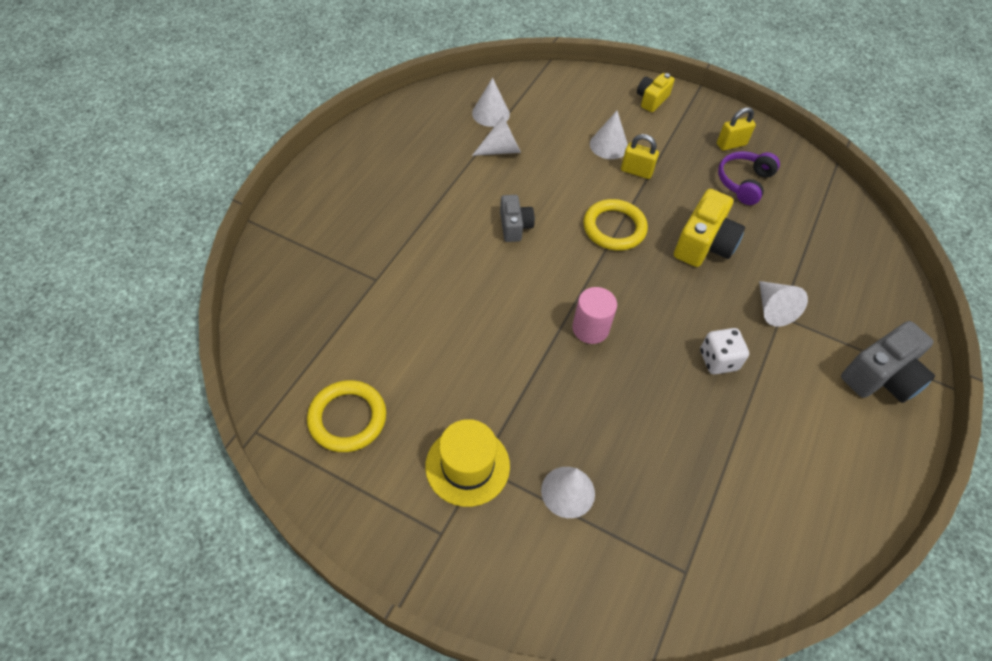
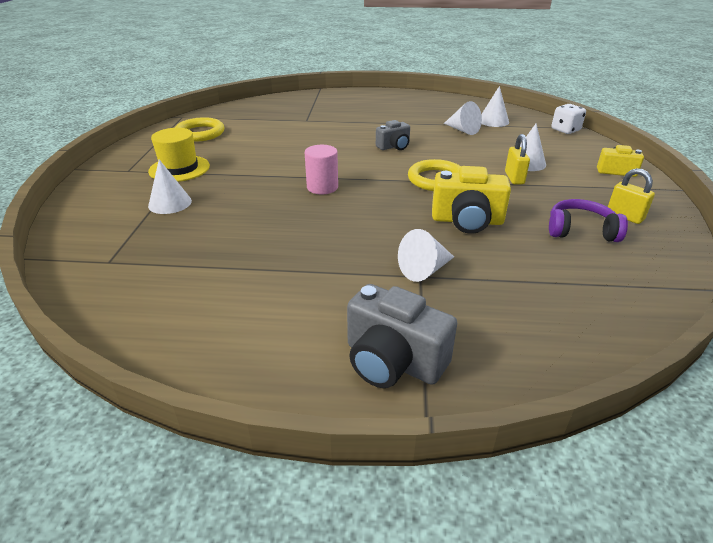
camera: 70 degrees right, 20 degrees down
(718, 360) = (334, 247): white dice -> white dice (565, 130)

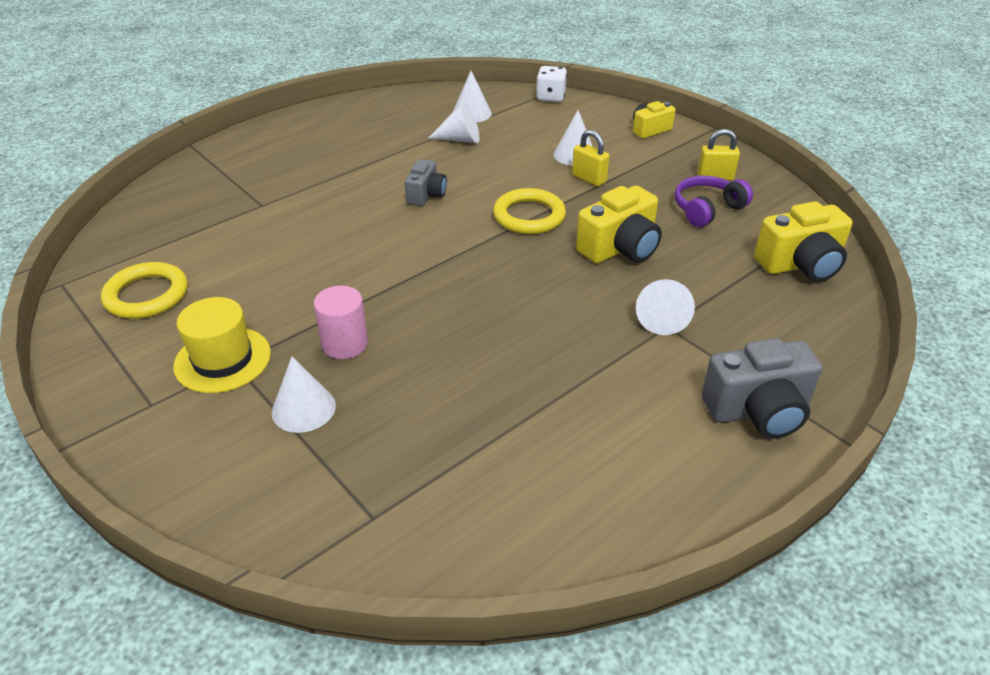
camera: 45 degrees left, 5 degrees up
(322, 187) = (438, 286): pink cylinder -> pink cylinder (345, 344)
(607, 301) = (800, 265): none -> yellow camera

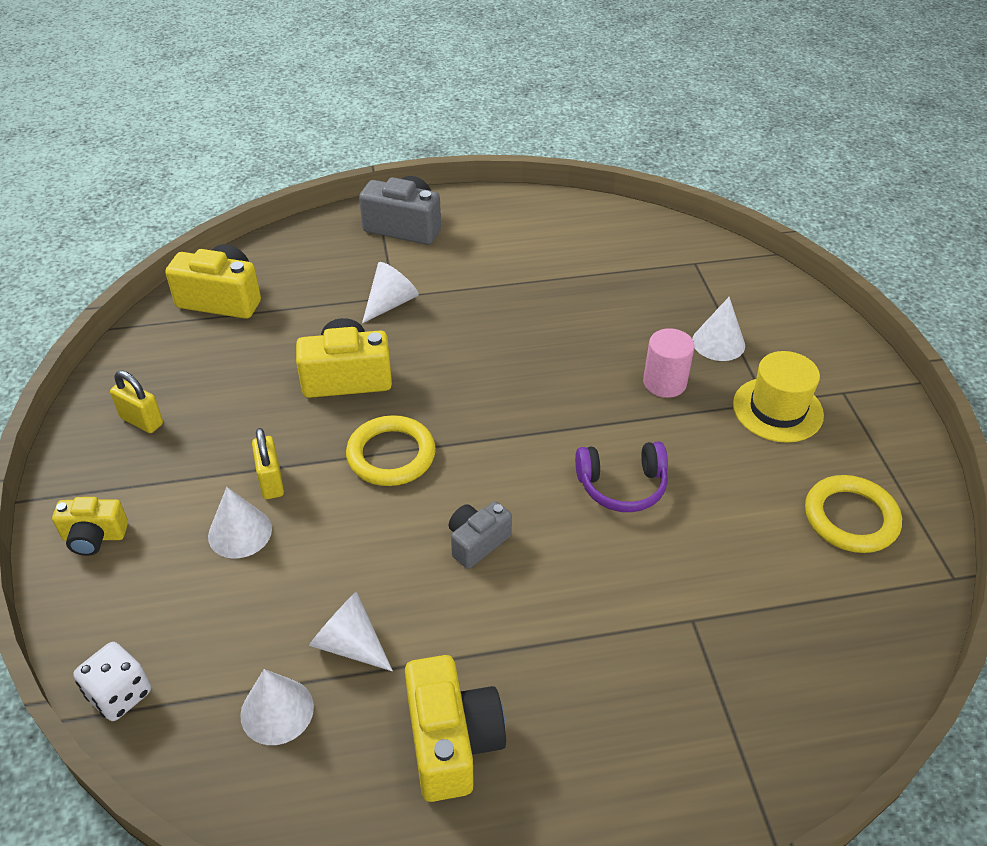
camera: 150 degrees left, 5 degrees up
(376, 129) = (452, 741): none -> yellow camera
(707, 209) = (210, 385): purple headphones -> purple headphones (622, 486)

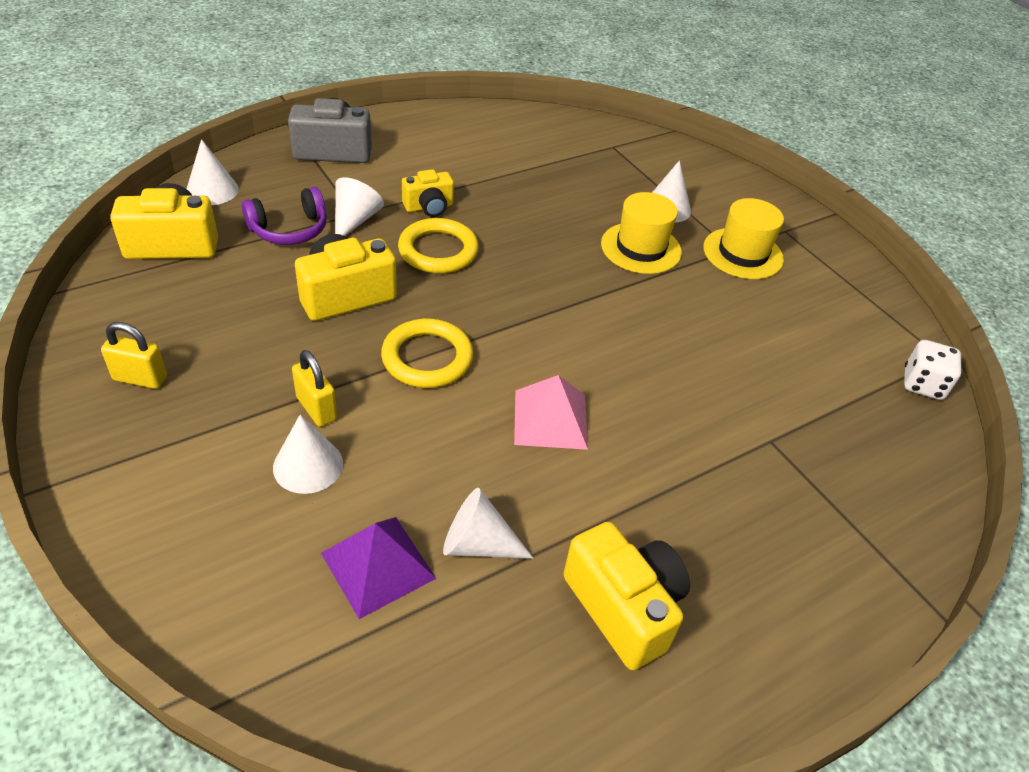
camera: 25 degrees left, 0 degrees up
(94, 537) = (142, 509): yellow camera -> yellow camera (429, 207)
(120, 694) = (255, 665): white dice -> white dice (922, 384)
(255, 638) = (378, 565): none -> purple pyramid
(277, 711) = (437, 630): white cone -> white cone (212, 190)
(477, 542) = (550, 419): grey camera -> pink pyramid
(622, 486) = (652, 341): purple headphones -> purple headphones (289, 229)
(664, 383) = (641, 248): pink cylinder -> yellow hat
(850, 518) = (845, 328): yellow ring -> yellow ring (438, 251)

